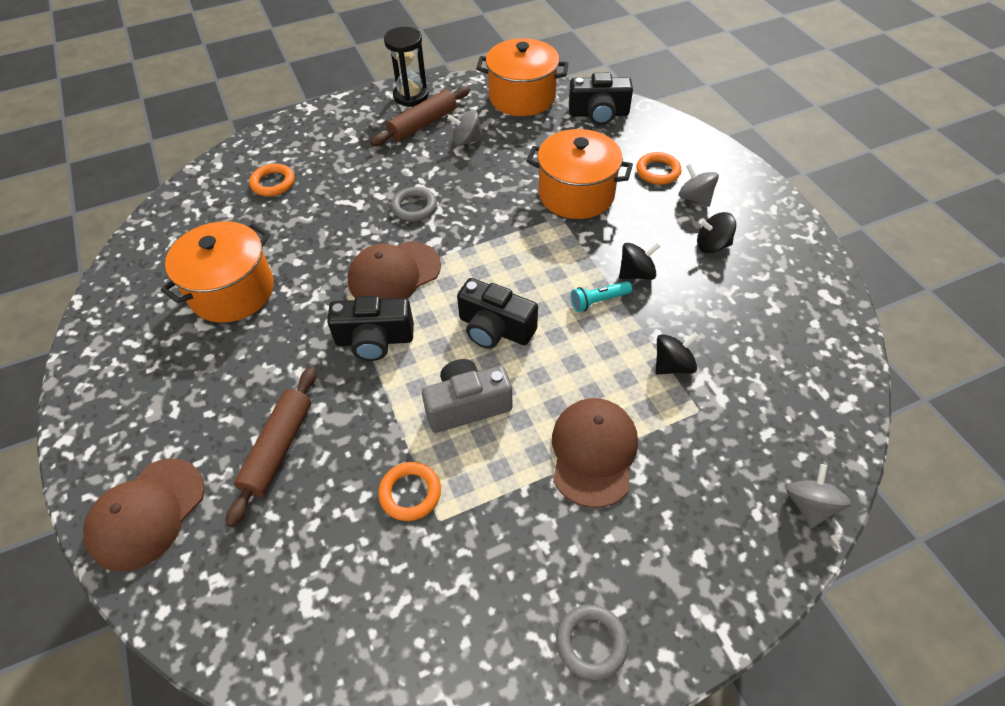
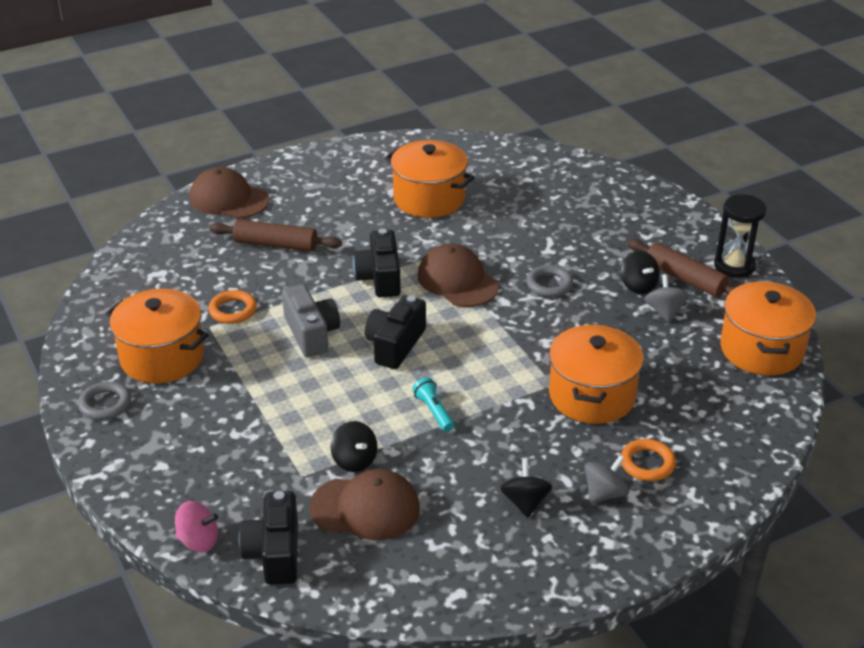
camera: 85 degrees right, 15 degrees down
(273, 183) = (567, 198): orange ring -> none
(497, 575) = (162, 357): none -> orange pot
(593, 452) = (261, 406): brown cap -> brown cap (365, 508)
(599, 114) = (749, 415): black camera -> black camera (274, 553)
(636, 273) = (474, 439): black spinning top -> black spinning top (638, 285)
(809, 505) = (198, 541): grey spinning top -> pink spinning top

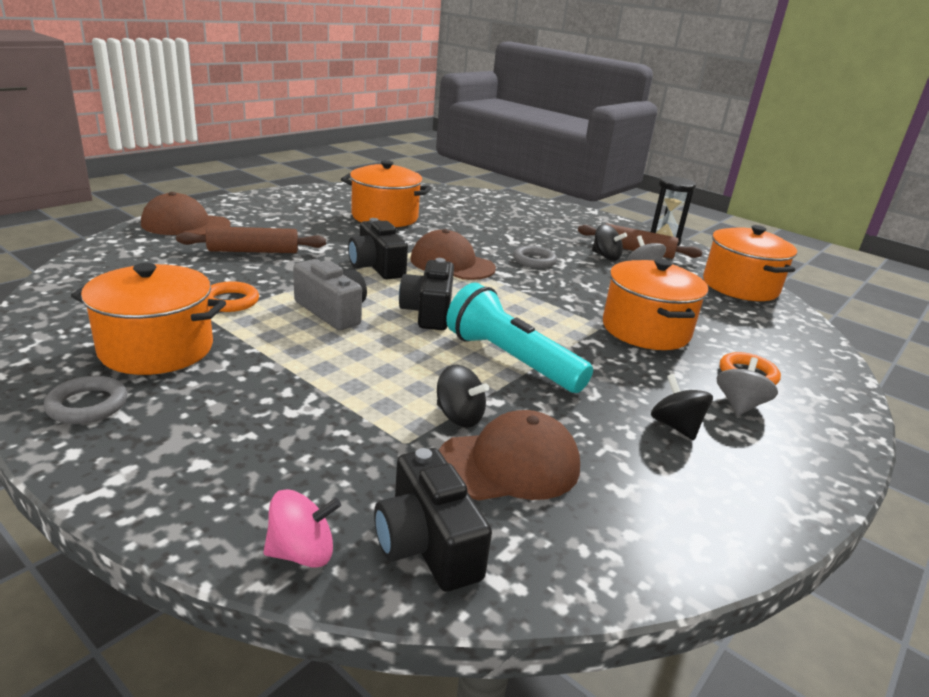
camera: 25 degrees left, 10 degrees down
(434, 411) = (511, 360): turquoise flashlight -> turquoise flashlight, size x2.18

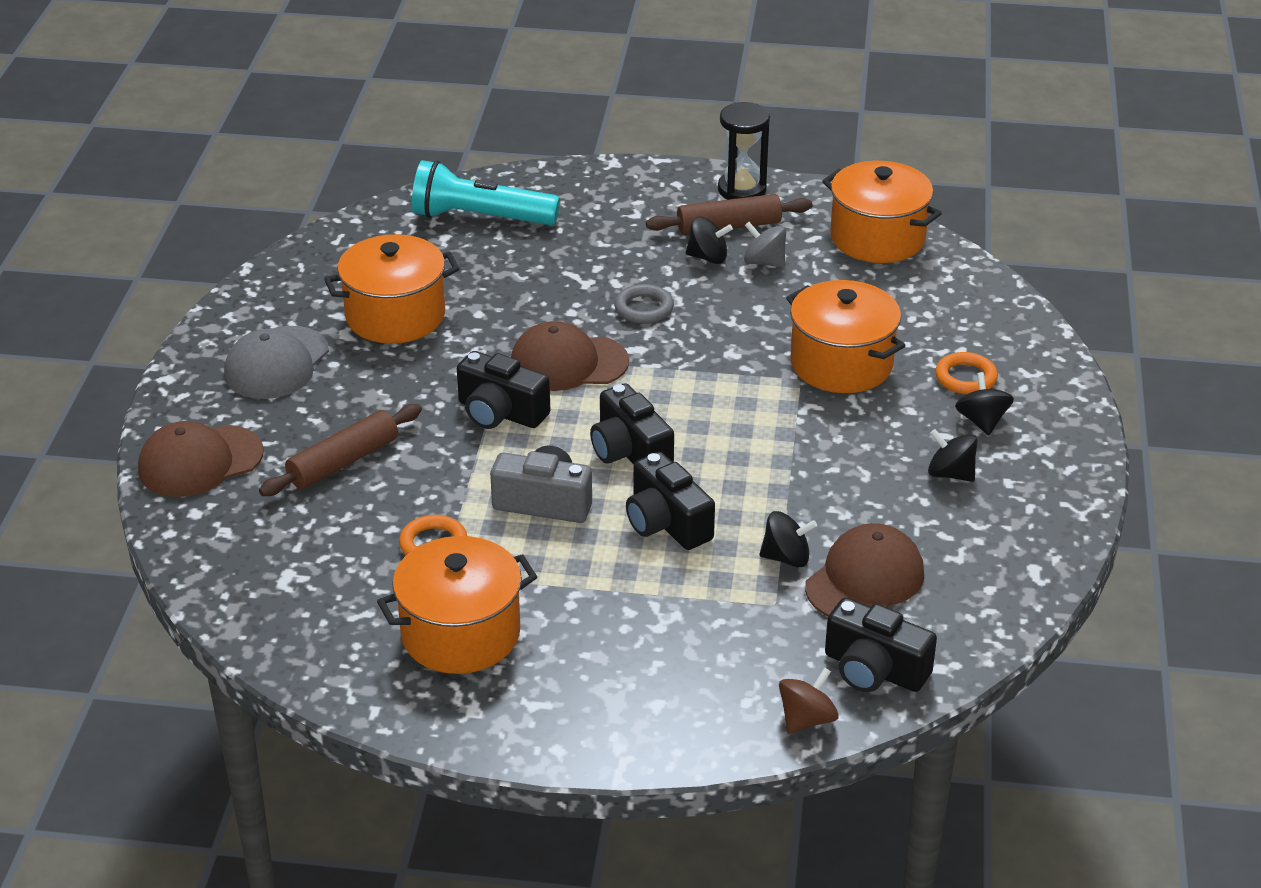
camera: 30 degrees left, 10 degrees up
(87, 405) = (500, 712): grey ring -> none
(294, 210) = (276, 363): none -> grey cap
(302, 552) = (806, 719): pink spinning top -> brown spinning top
(396, 355) = (666, 523): none -> black camera
(511, 360) = (763, 472): turquoise flashlight -> turquoise flashlight (480, 218)
(739, 405) = (982, 421): grey spinning top -> black spinning top

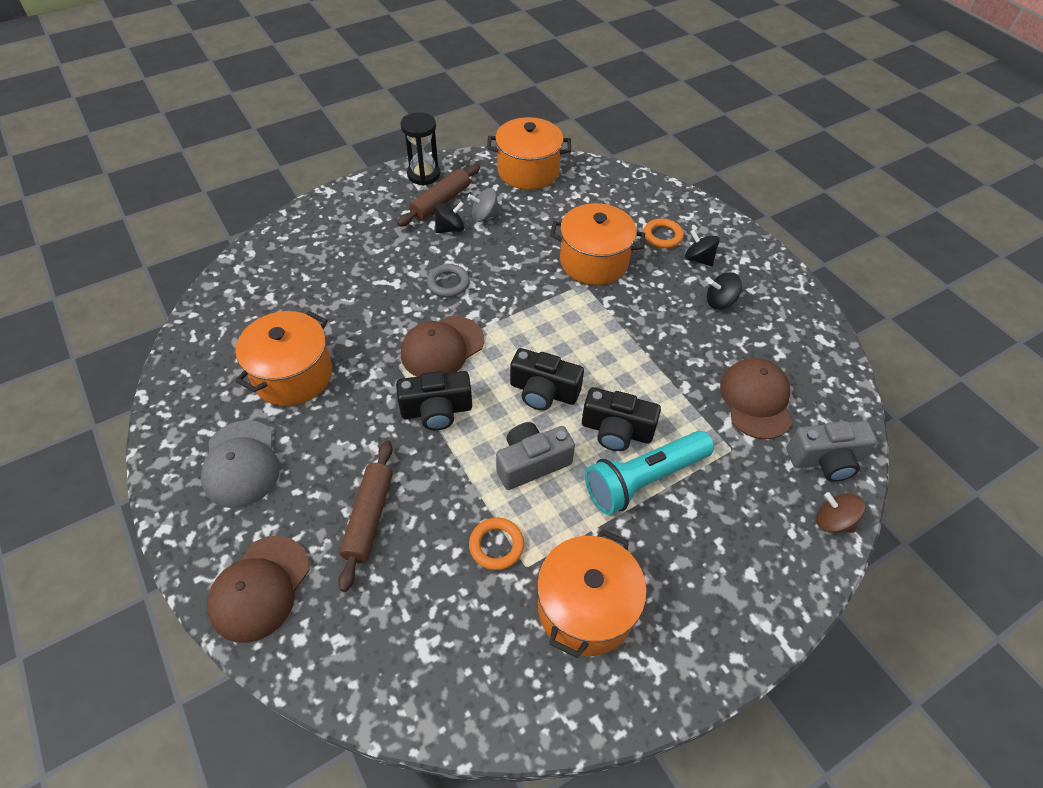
camera: 40 degrees left, 15 degrees up
(480, 218) = (280, 270): turquoise flashlight -> turquoise flashlight (644, 479)
(786, 558) = (703, 412): black spinning top -> none
(806, 719) = (833, 521): brown spinning top -> brown spinning top turned 60 degrees counterclockwise
(874, 670) = (825, 459): black camera -> grey camera

